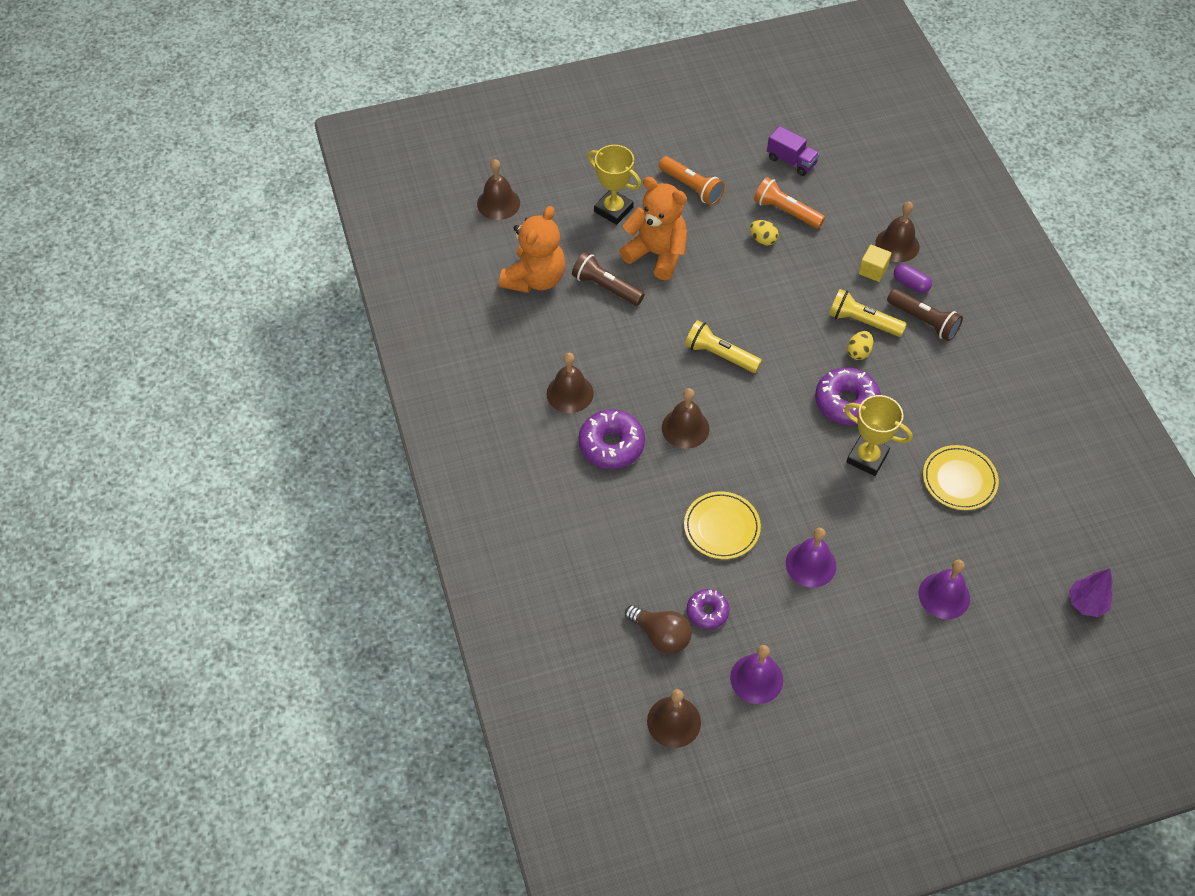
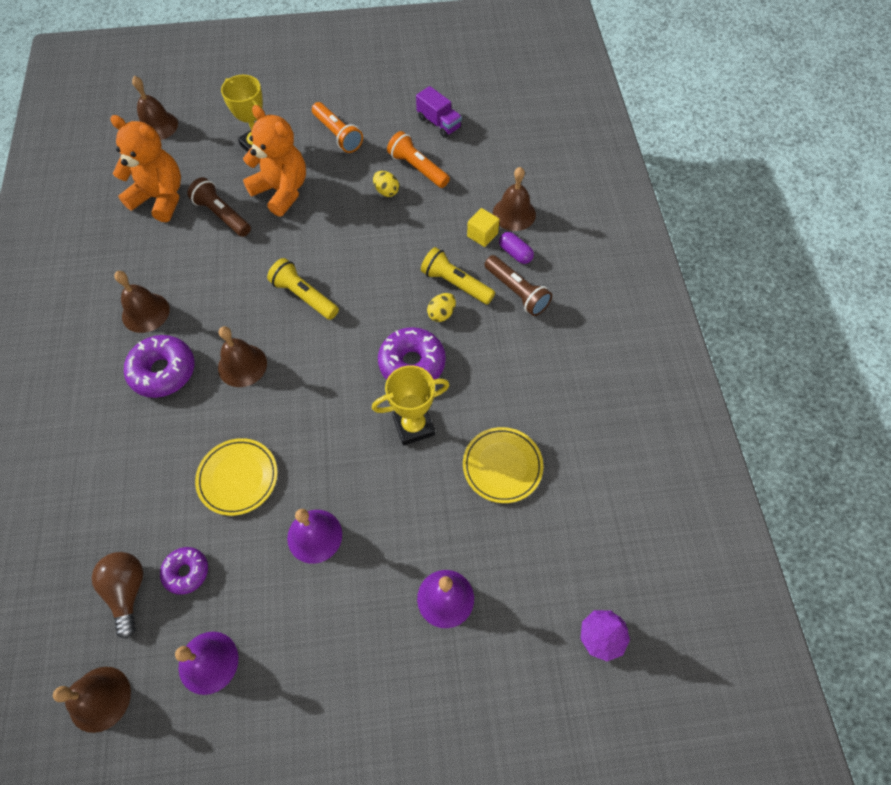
camera: 10 degrees right, 5 degrees up
(535, 278) = (160, 198): orange teddy bear -> orange teddy bear turned 105 degrees counterclockwise
(661, 635) = (127, 591): brown light bulb -> brown light bulb turned 150 degrees counterclockwise
(867, 457) = (413, 426): yellow trophy -> yellow trophy turned 60 degrees counterclockwise

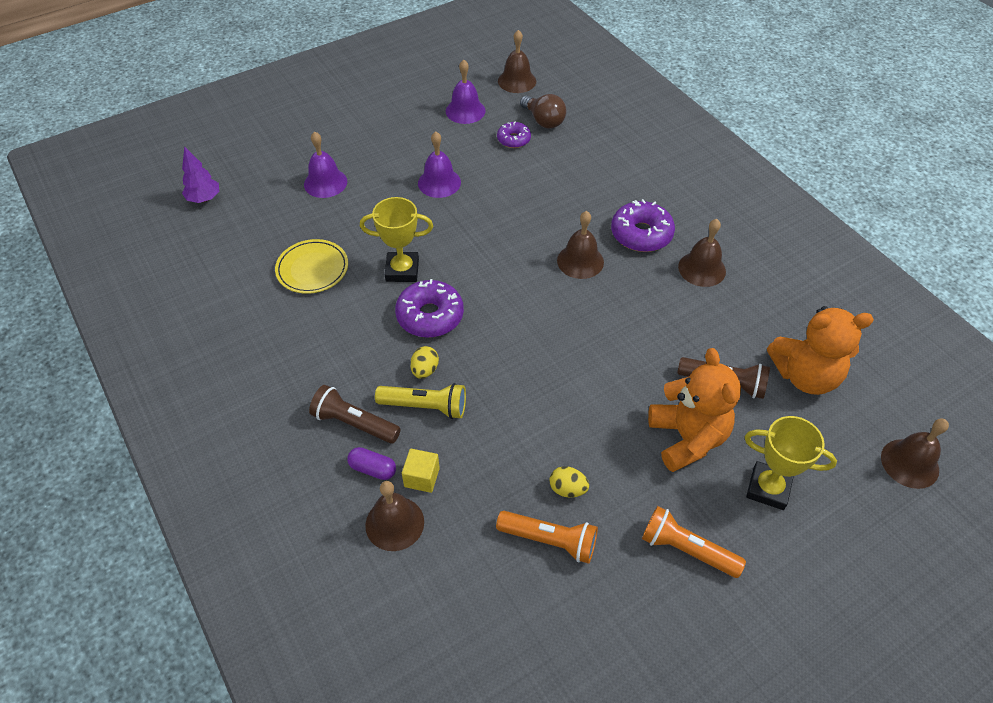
camera: 155 degrees right, 10 degrees down
(238, 478) = (520, 193): yellow plate -> none
(282, 191) = (687, 438): orange teddy bear -> orange teddy bear turned 120 degrees counterclockwise
(304, 296) = (571, 335): yellow flashlight -> none
(413, 426) = (402, 270): yellow trophy -> yellow trophy turned 45 degrees clockwise
(439, 123) = (565, 635): purple truck -> none

